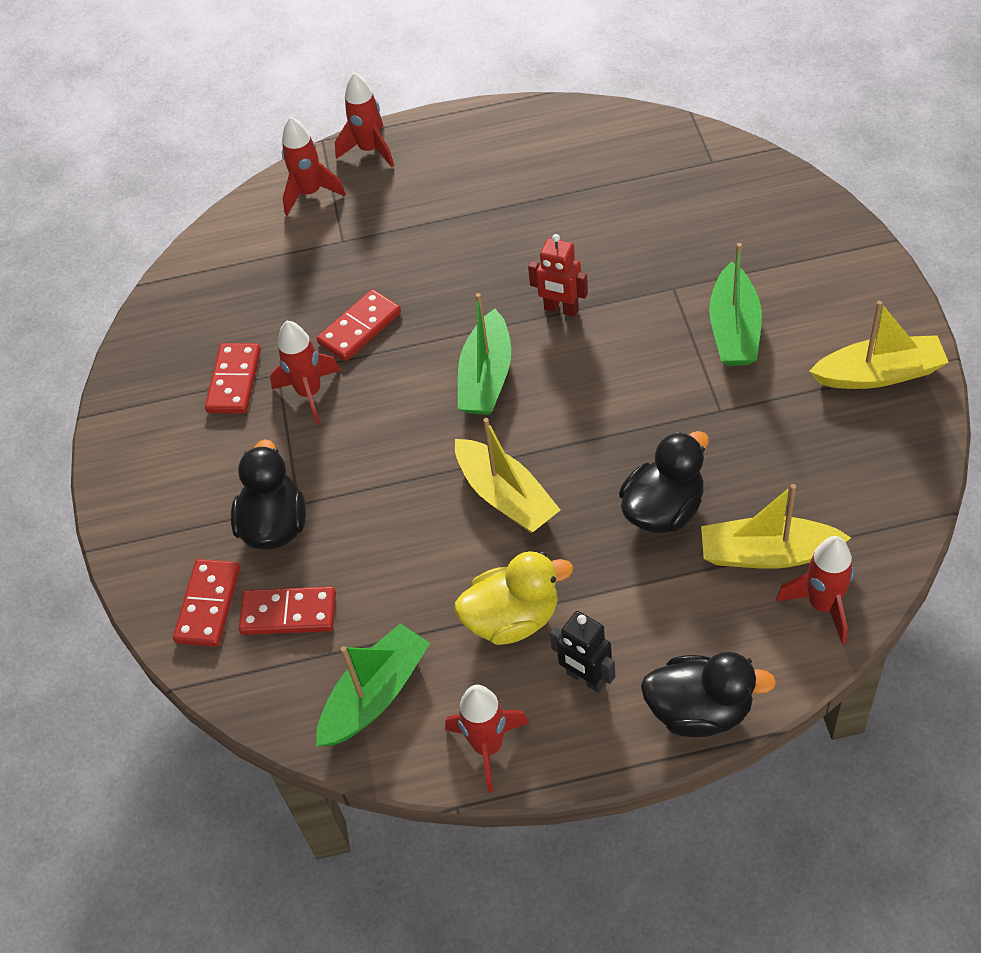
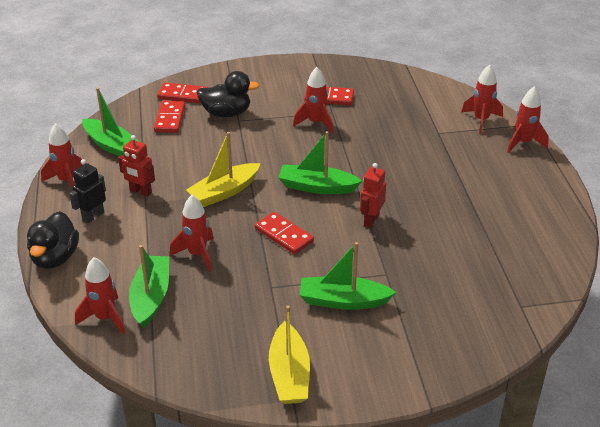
camera: 85 degrees right, 15 degrees down
(359, 328) = (364, 139): red domino -> red domino (284, 235)
(513, 619) = (140, 192): yellow duck -> red robot
(663, 510) = (197, 254): black duck -> red rocket
(767, 554) = (151, 297): yellow boat -> green boat

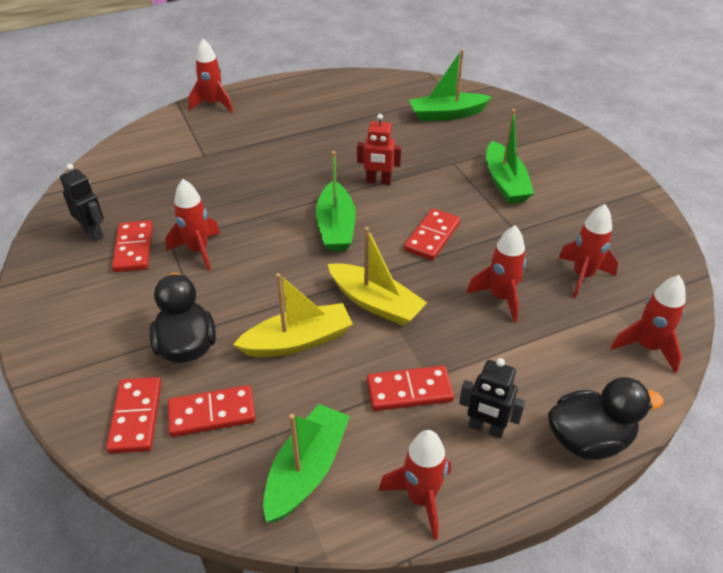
camera: 105 degrees left, 5 degrees up
(140, 192) = (409, 390): red robot -> red domino
(151, 297) = (590, 318): green boat -> green boat (447, 114)
(289, 374) = (614, 198): yellow boat -> yellow boat (298, 341)
(353, 83) = (93, 233): none -> black robot
(481, 120) = (174, 130): red rocket -> red rocket (582, 276)

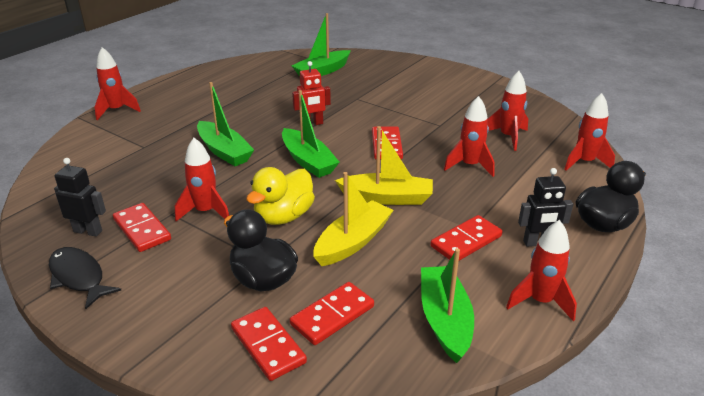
camera: 30 degrees left, 10 degrees down
(53, 277) = (79, 277): none -> black fish
(260, 284) = (284, 216): none -> yellow duck
(505, 182) = (404, 100): green boat -> green boat (224, 151)

